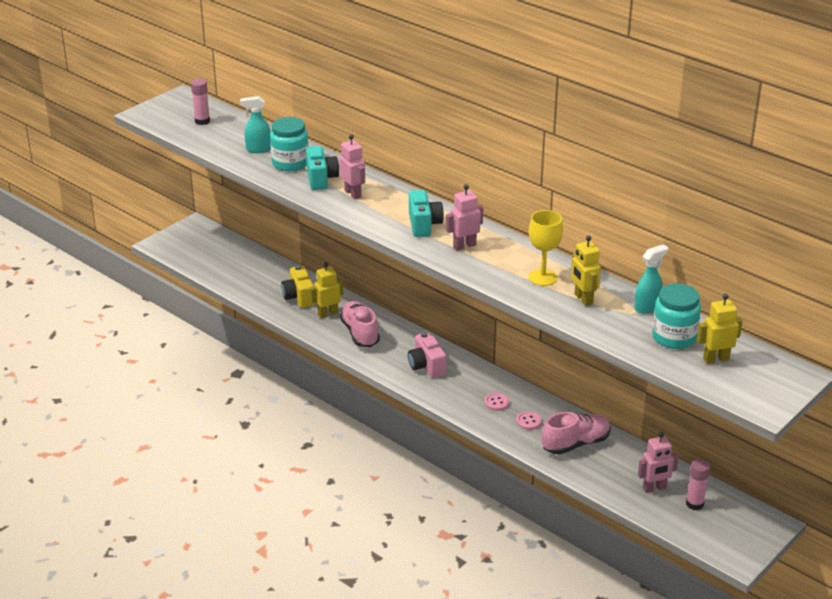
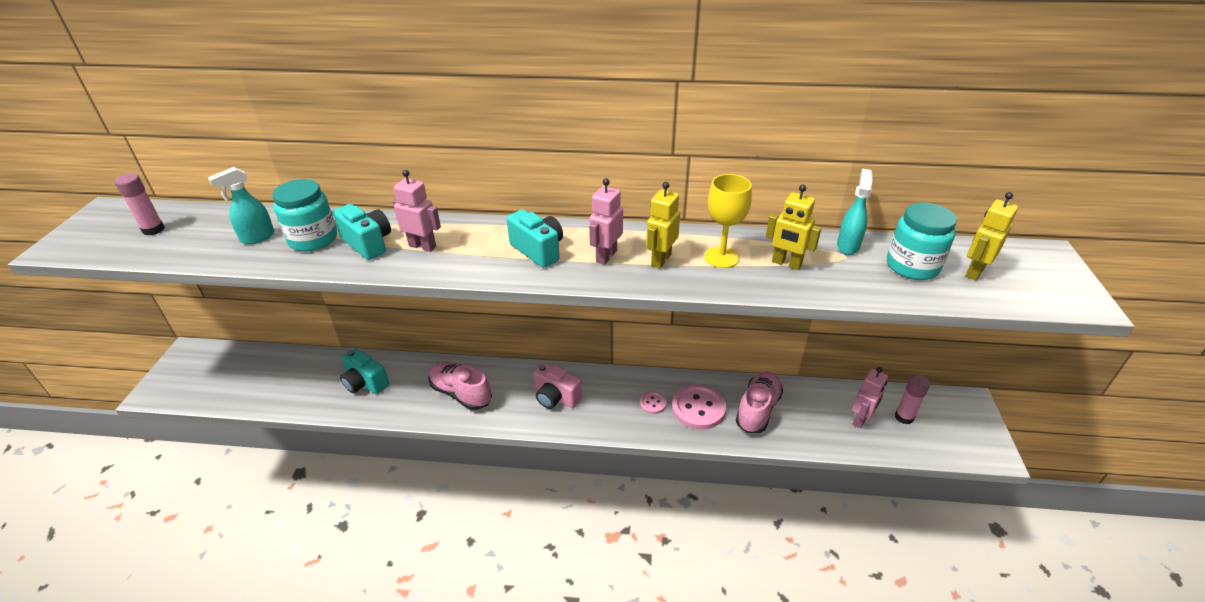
camera: 35 degrees left, 5 degrees up
(299, 297) = (365, 383): yellow camera -> turquoise camera
(328, 314) = (410, 387): yellow robot -> yellow robot (660, 260)
(529, 421) = (698, 408): pink button -> pink button, size x1.96

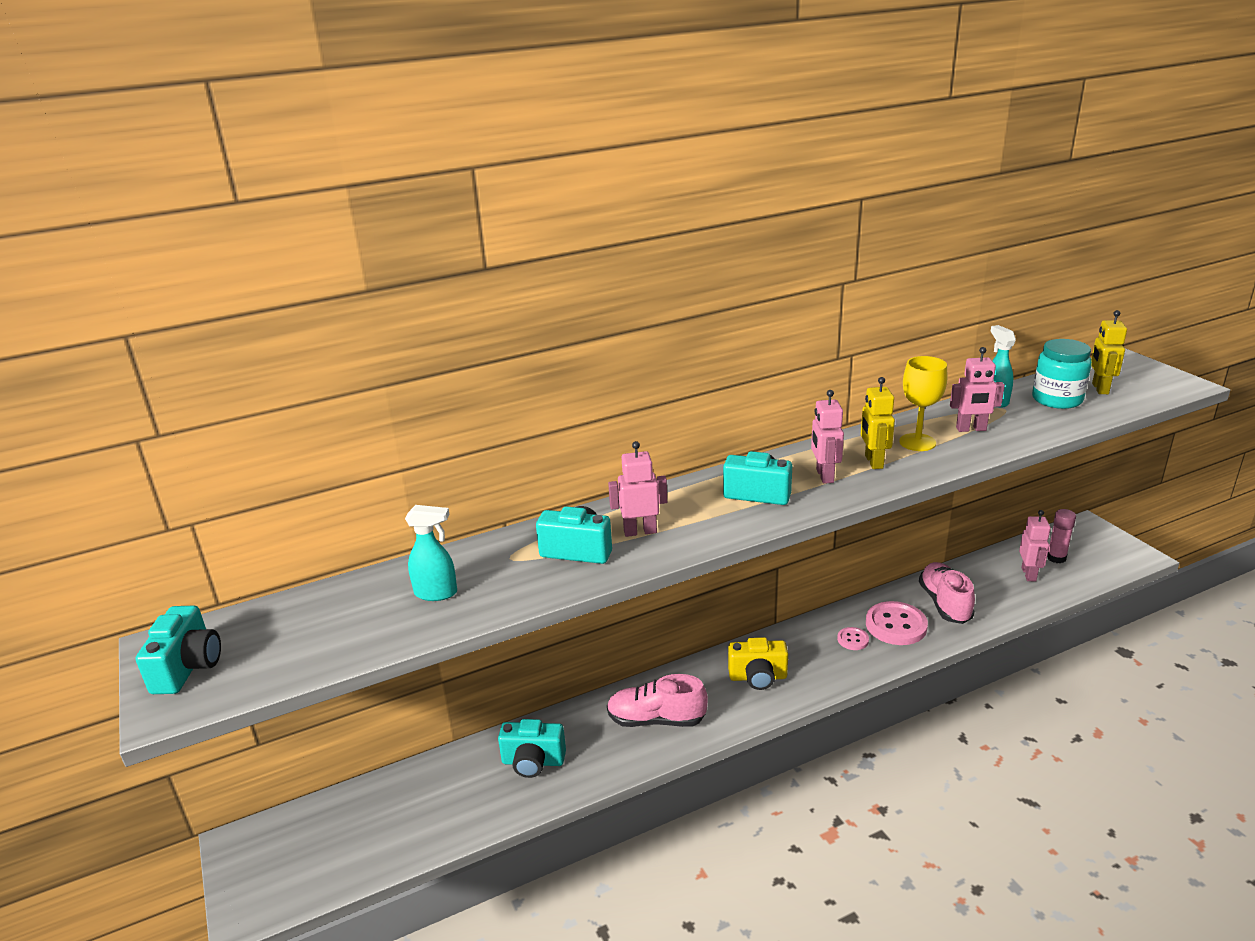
camera: 30 degrees left, 10 degrees down
(95, 228) = (188, 667): none -> turquoise camera
(153, 230) = (280, 637): pink glue stick -> none
(257, 237) = (436, 593): turquoise spray bottle -> turquoise spray bottle turned 105 degrees counterclockwise
(313, 239) = (508, 570): turquoise jar -> none
(556, 397) = (758, 677): pink camera -> yellow camera
(786, 263) = (971, 429): yellow robot -> pink robot

